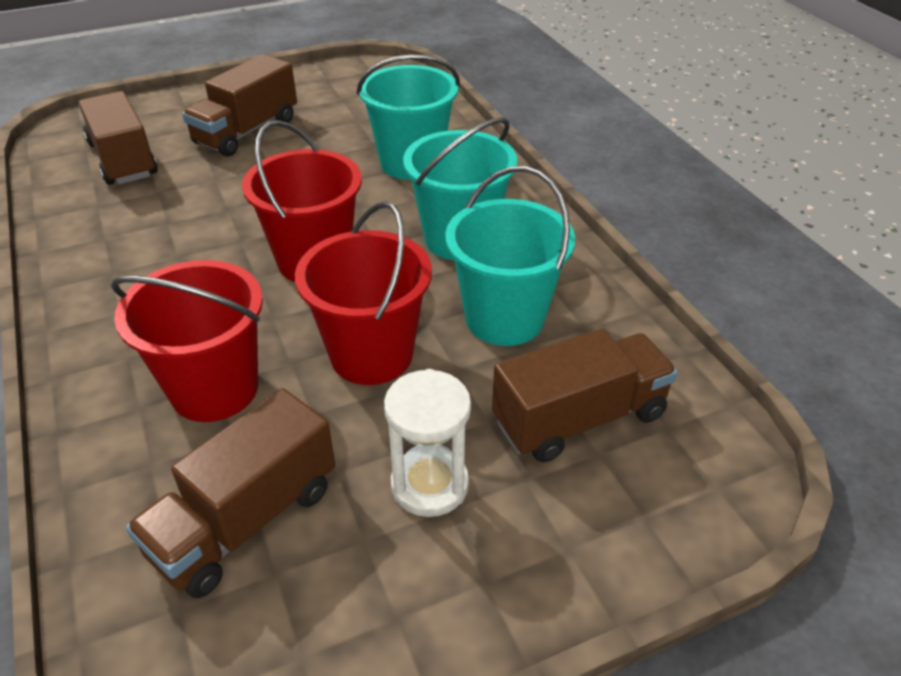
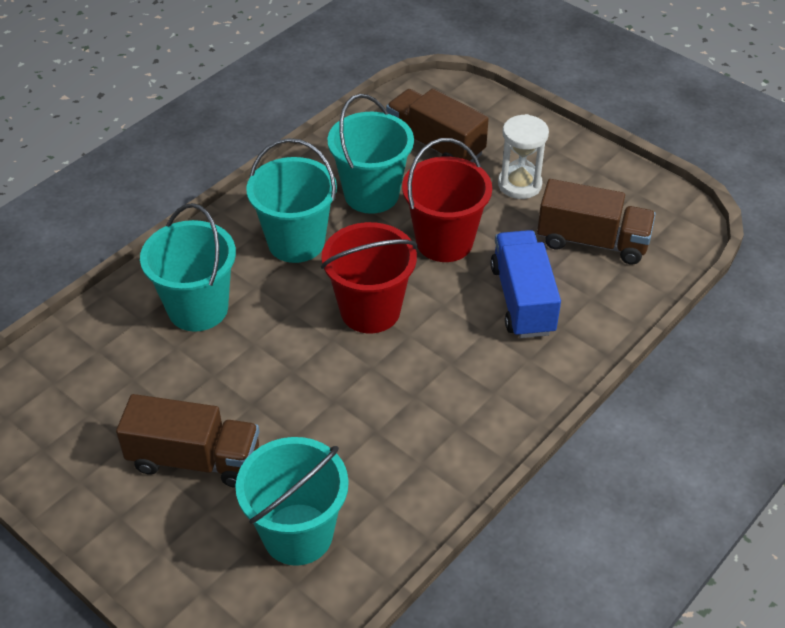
camera: 115 degrees left, 5 degrees up
(123, 159) = (298, 534): brown truck -> turquoise bucket
(214, 389) = (522, 300): red bucket -> blue truck

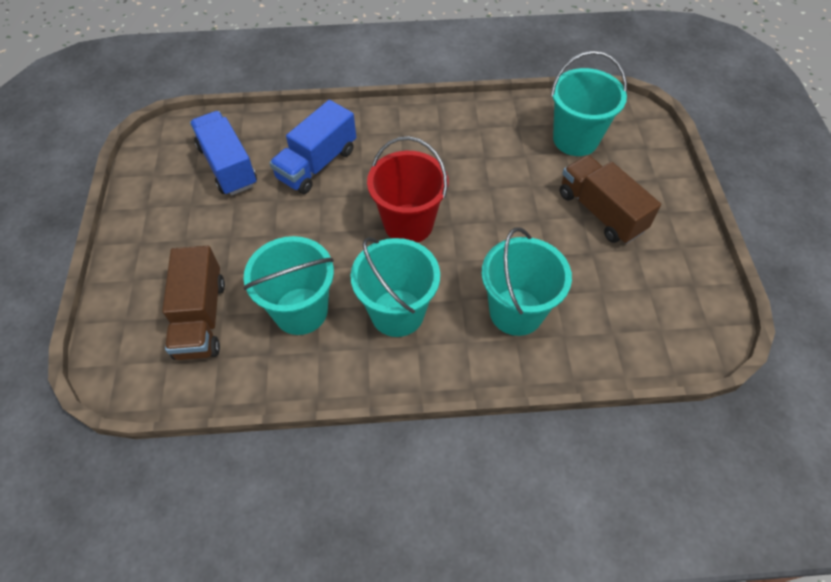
camera: 135 degrees left, 10 degrees up
(444, 241) = (306, 234): red bucket -> none
(519, 184) = (202, 236): white hourglass -> none
(592, 241) = (228, 166): brown truck -> blue truck

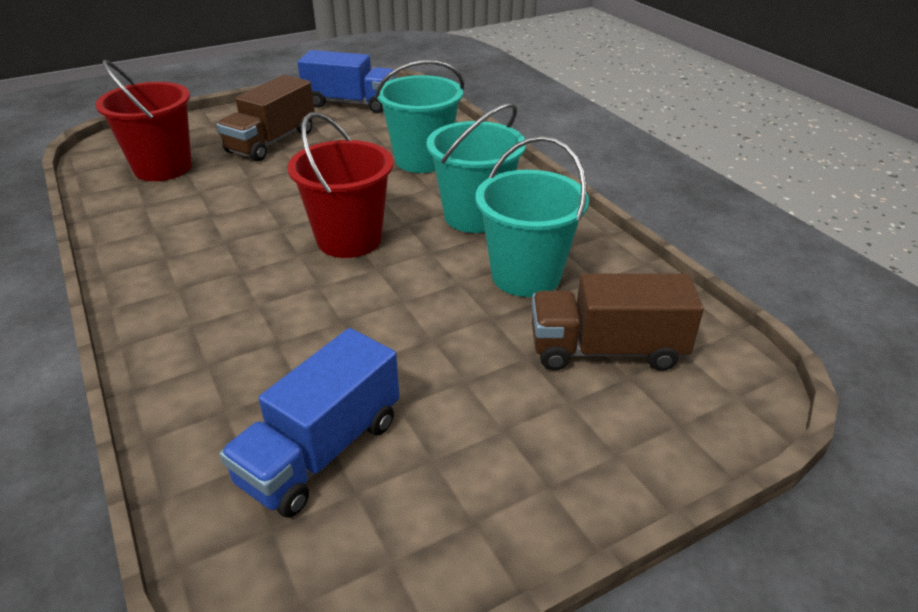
camera: 115 degrees left, 20 degrees down
(201, 318) = (606, 350): brown truck -> brown truck turned 150 degrees counterclockwise
(317, 164) = (275, 346): blue truck -> blue truck (351, 103)
(575, 139) = (163, 168): turquoise bucket -> red bucket

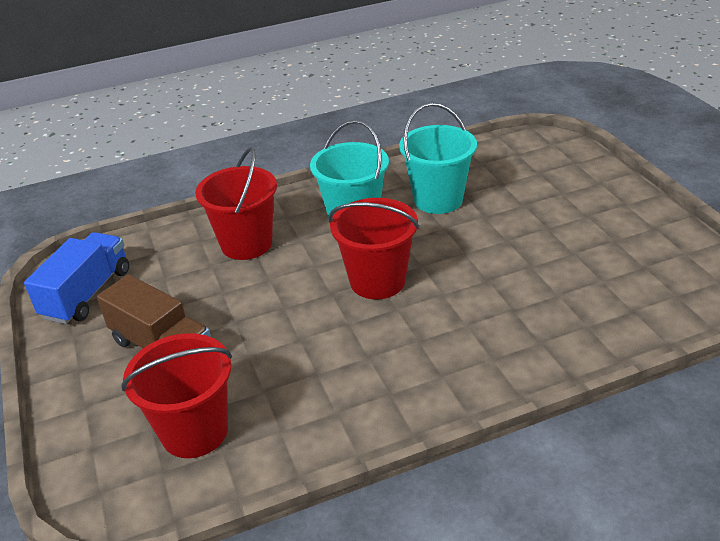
camera: 80 degrees left, 0 degrees up
(321, 451) = (616, 281): blue truck -> none
(422, 160) = (246, 244): turquoise bucket -> red bucket
(606, 350) = (516, 177): brown truck -> none

